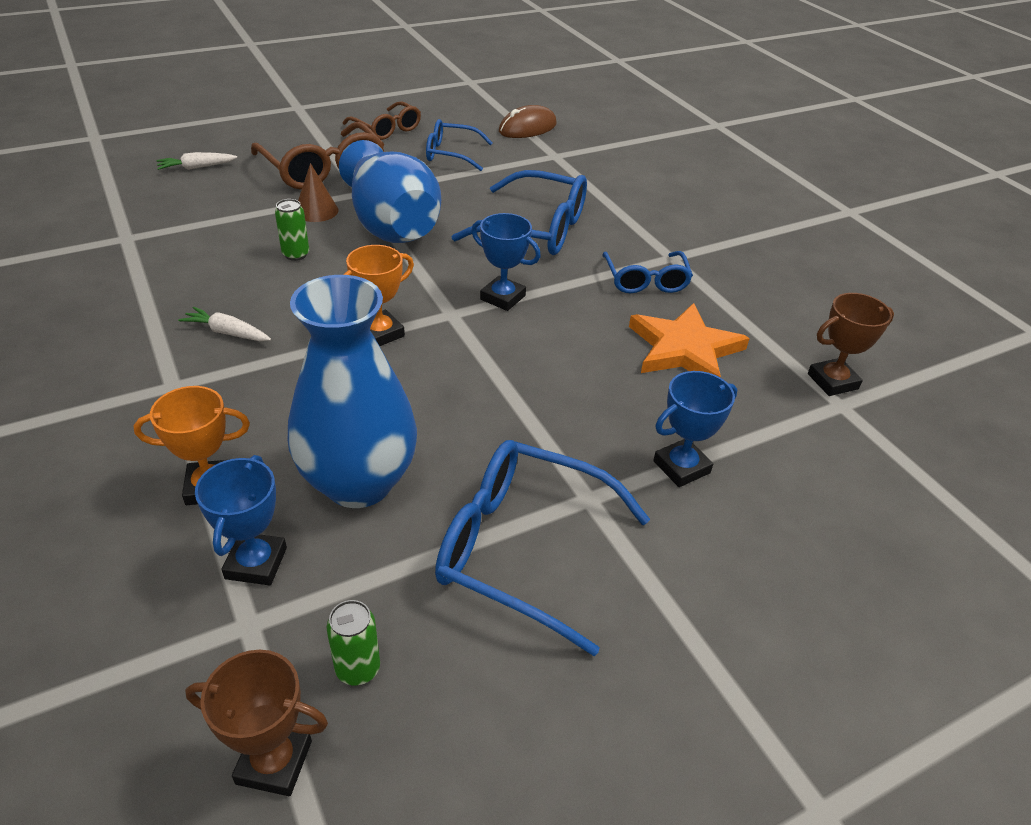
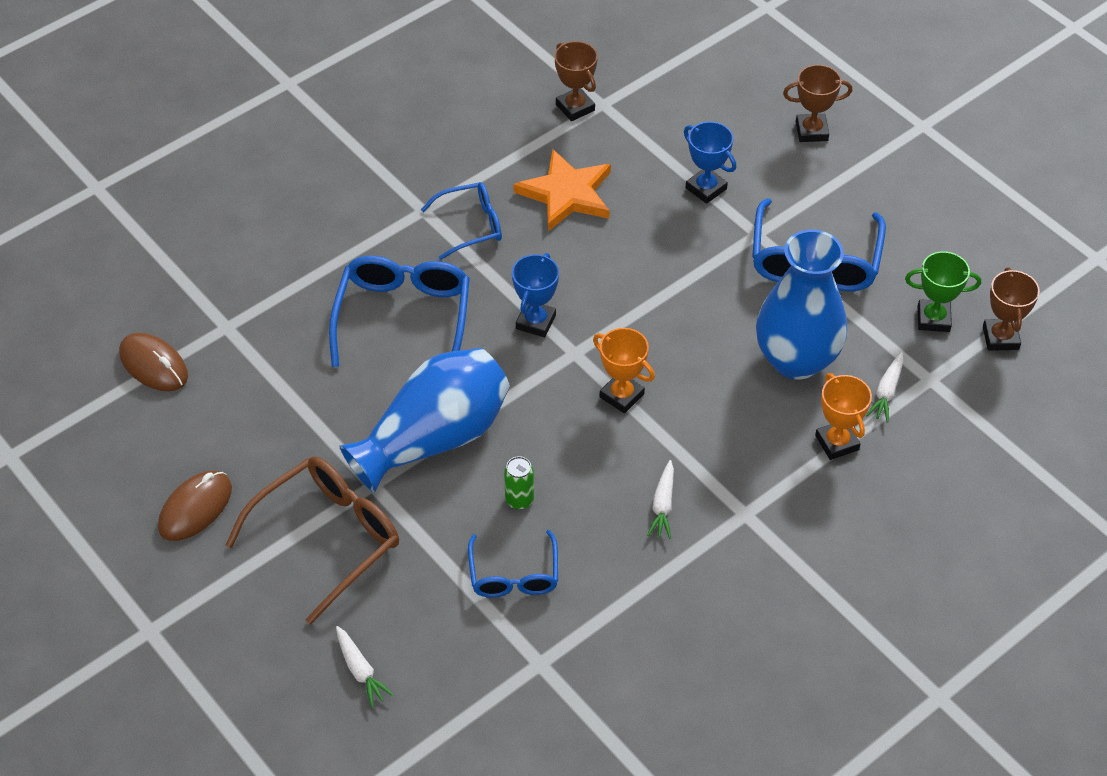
camera: 100 degrees left, 10 degrees up
(256, 563) = (886, 392): blue trophy -> white carrot
(316, 211) = (426, 512): brown cone -> none
(358, 669) = (933, 319): green can -> green trophy
(387, 129) = (195, 508): brown glasses -> brown mouse
(451, 154) = (249, 425): blue glasses -> blue glasses (514, 575)
(799, 621) = (811, 131): none -> brown trophy

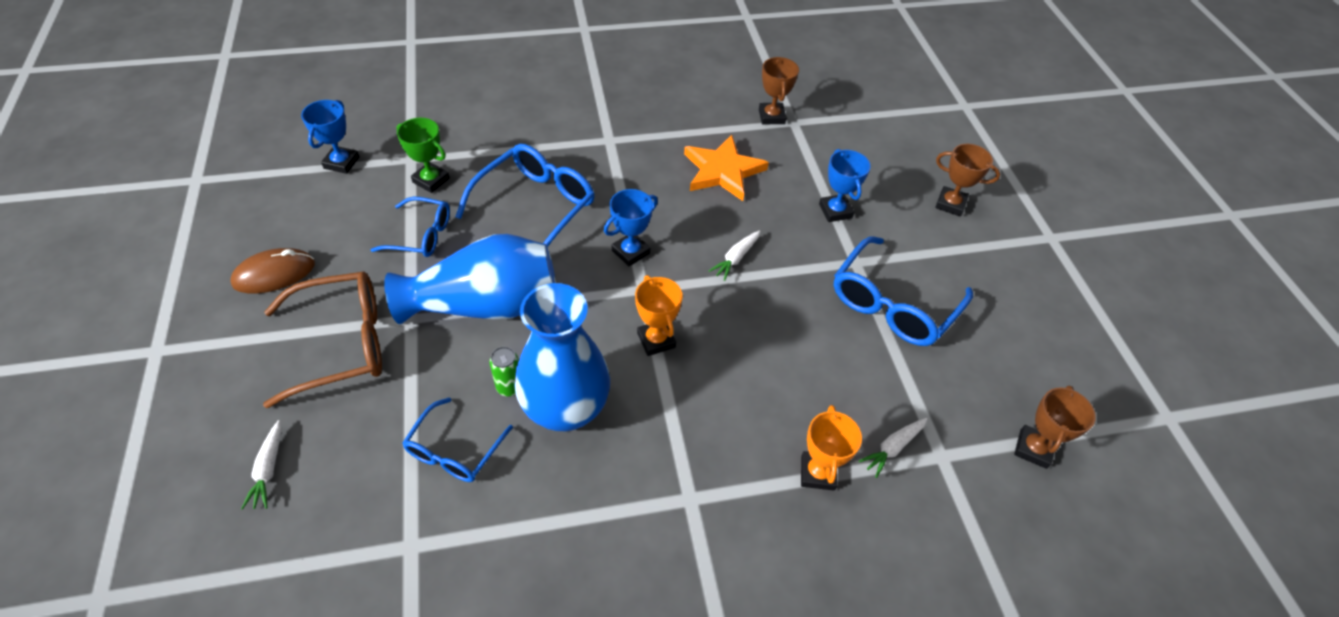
camera: 25 degrees right, 0 degrees up
(154, 365) = (341, 163): brown mouse -> blue trophy
(471, 225) = (635, 164): blue glasses -> blue glasses (421, 235)
(663, 505) = (623, 452): white carrot -> white carrot (736, 258)
(796, 360) = (825, 380): blue vase -> blue vase (566, 409)
(933, 319) = (975, 401): green trophy -> green trophy (431, 180)

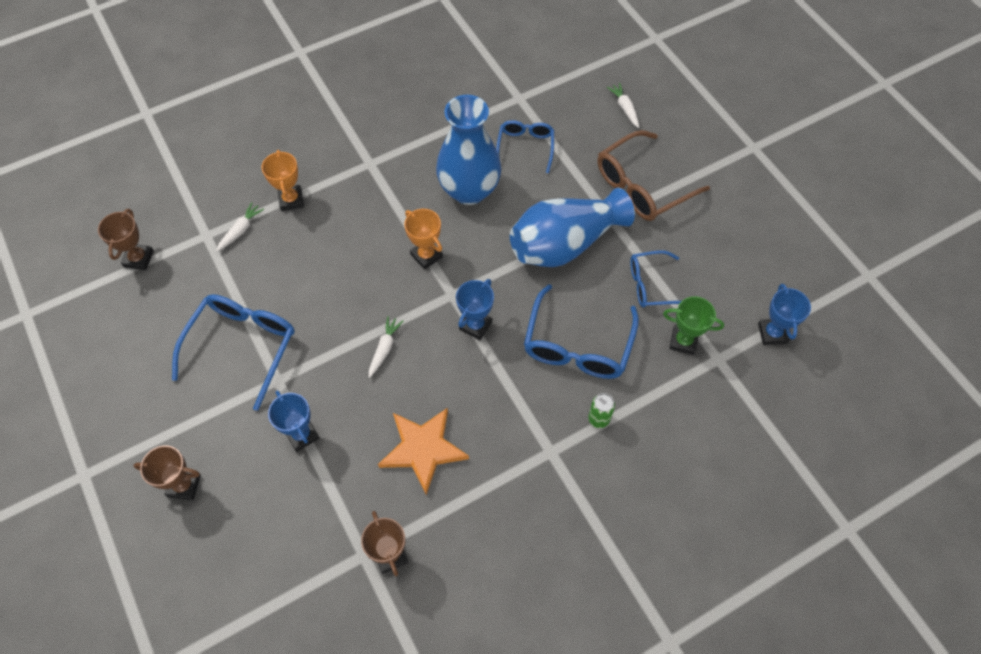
camera: 165 degrees right, 10 degrees up
(274, 274) = (731, 218): brown mouse -> none
(509, 387) = (513, 193): green can -> green can (598, 419)

